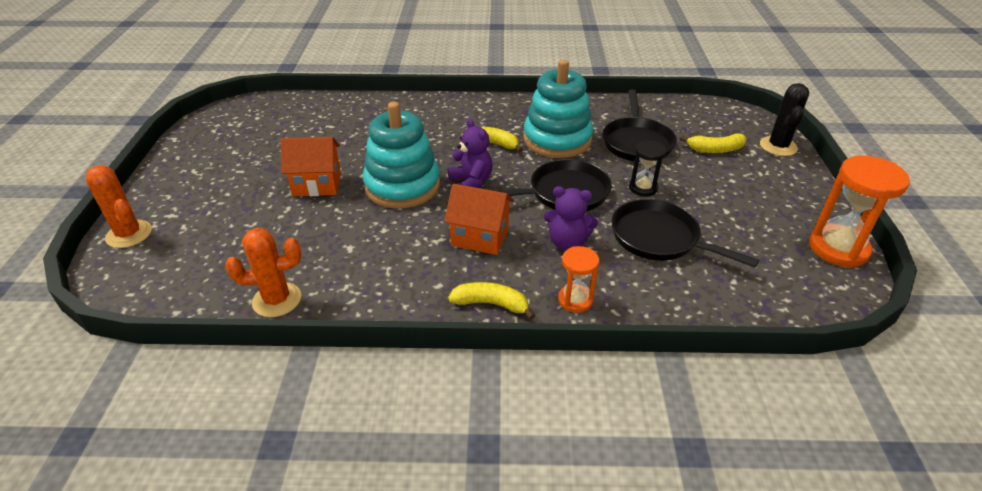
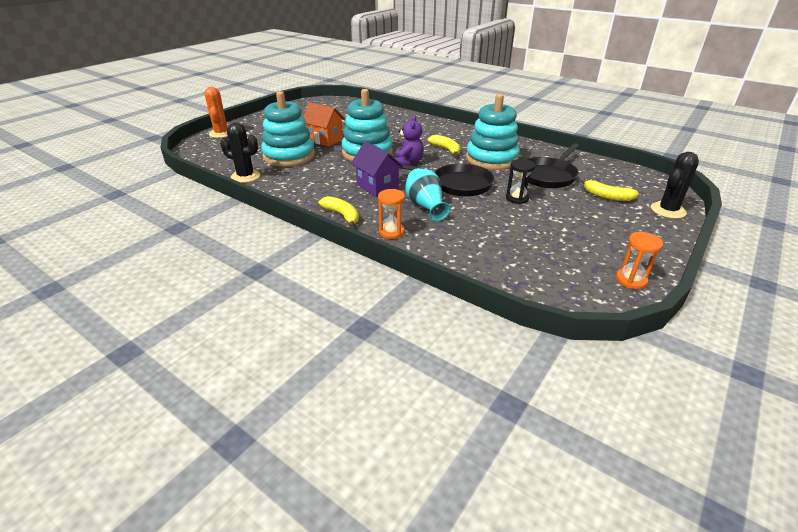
camera: 35 degrees right, 5 degrees down
(277, 300) = (245, 176): orange cactus -> black cactus
(298, 234) = (289, 156): none -> turquoise stacking toy
(480, 237) = (377, 187): orange house -> purple house
(567, 242) = (425, 206): purple teddy bear -> turquoise vase
(659, 238) = (490, 225): black pan -> none
(838, 248) = (631, 280): orange hourglass -> orange hourglass, size x0.57

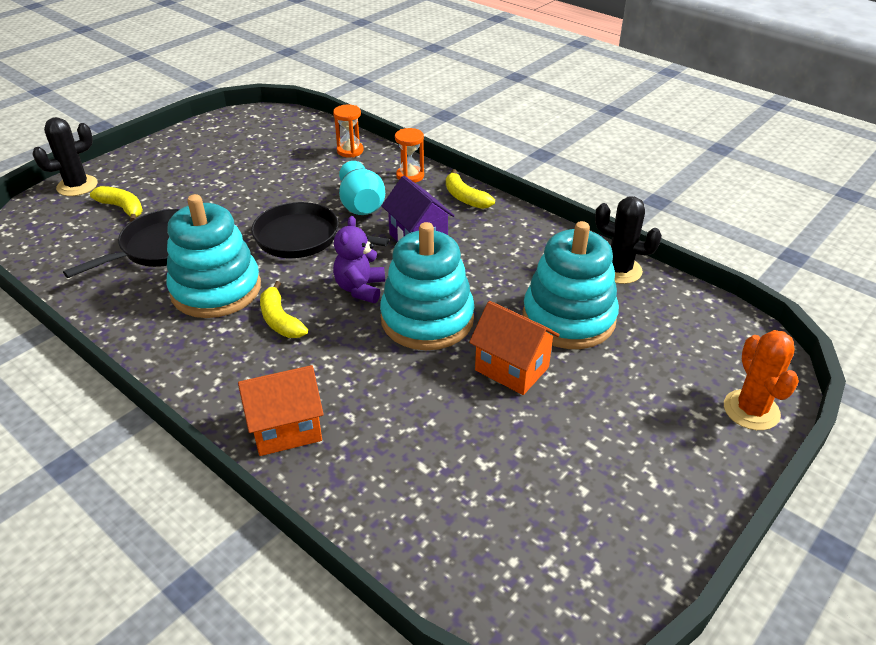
camera: 175 degrees left, 5 degrees up
(422, 123) = (286, 429): none -> orange house
(517, 198) = (239, 211): black hourglass -> none
(631, 280) = (212, 126): orange hourglass -> orange hourglass (350, 151)

